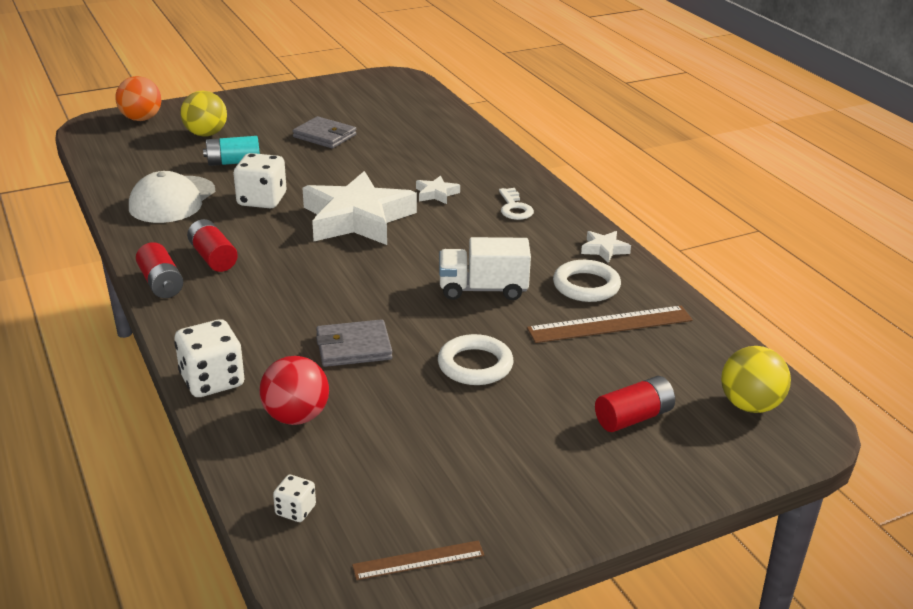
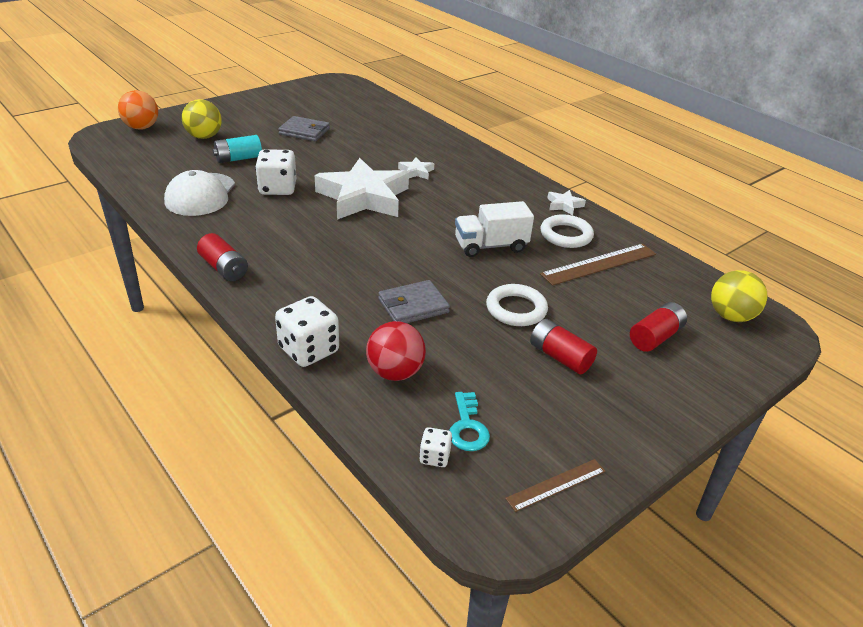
camera: 15 degrees left, 5 degrees up
(213, 257) = (259, 241): red battery -> red battery (560, 357)
(349, 485) = (467, 427): none -> turquoise key
(514, 208) = (481, 178): white key -> none

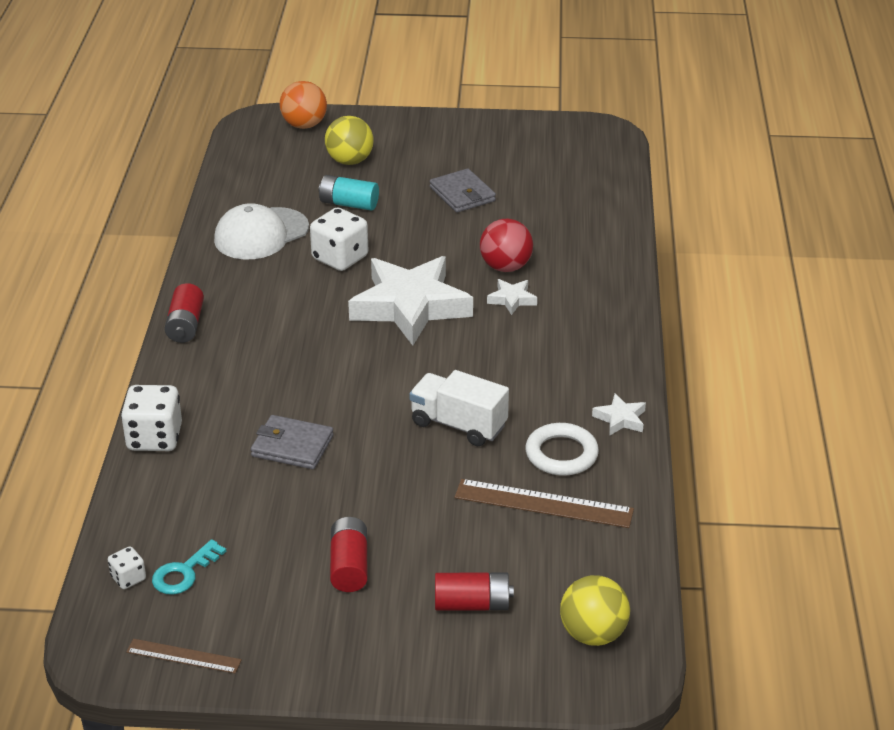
camera: 45 degrees right, 0 degrees up
(395, 372) = (193, 496): red ball -> red ball (505, 267)
(516, 309) = (380, 501): white ring -> none

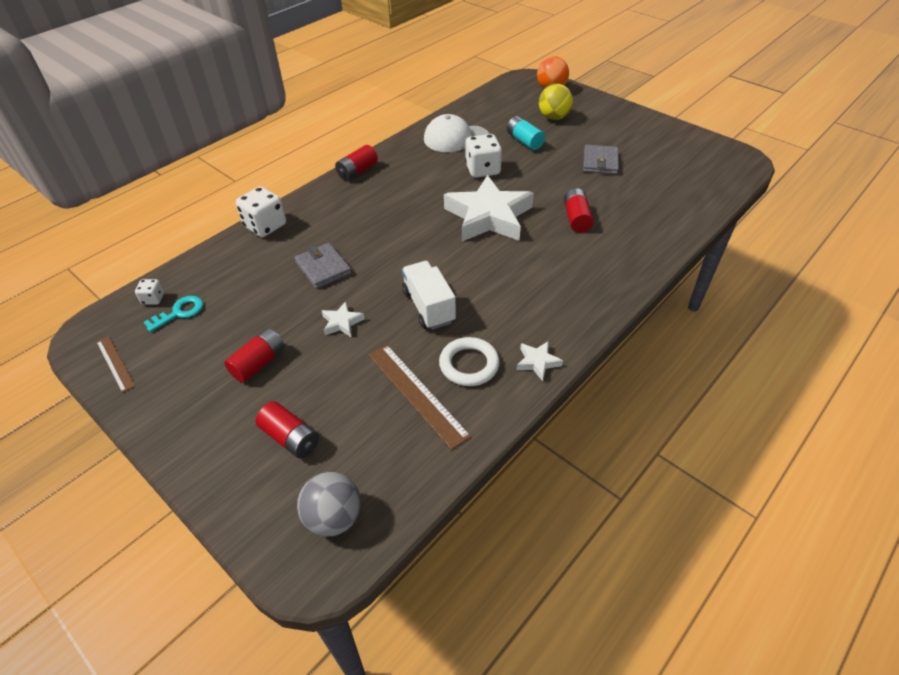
camera: 40 degrees right, 10 degrees up
(184, 573) = (179, 312): turquoise key -> turquoise key turned 150 degrees clockwise
(505, 267) = (576, 219): red ball -> red battery
(512, 299) = (557, 241): white star -> white star (342, 323)
(593, 634) = (334, 517): yellow ball -> grey ball

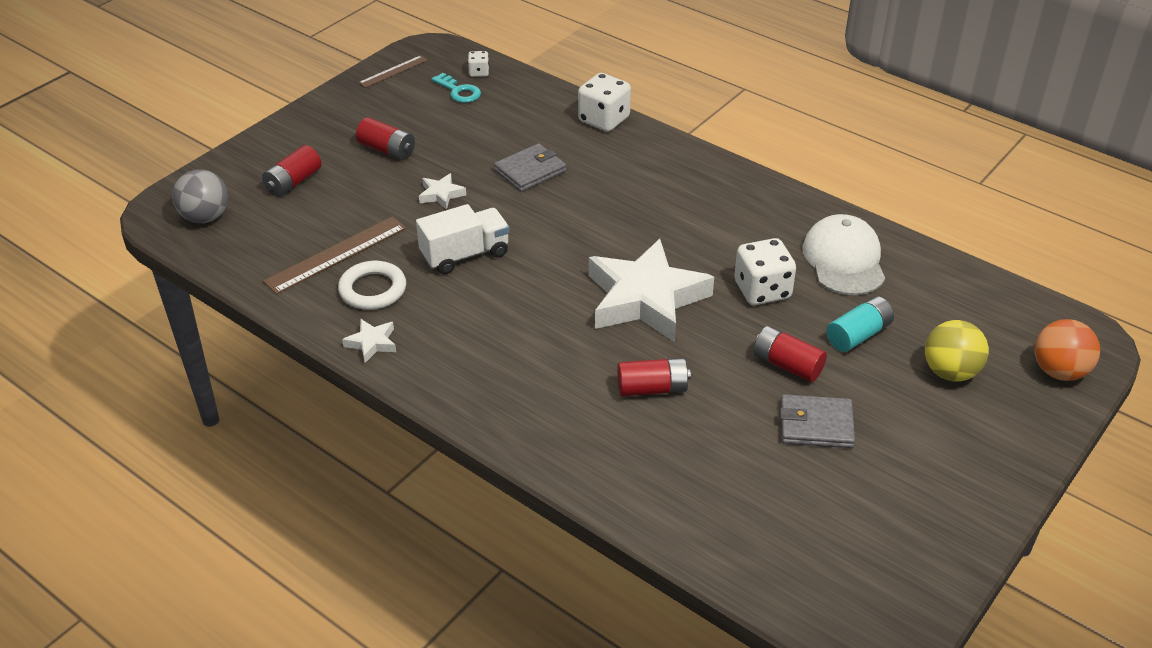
camera: 85 degrees right, 5 degrees down
(357, 171) = (732, 174): red battery -> red battery (787, 365)

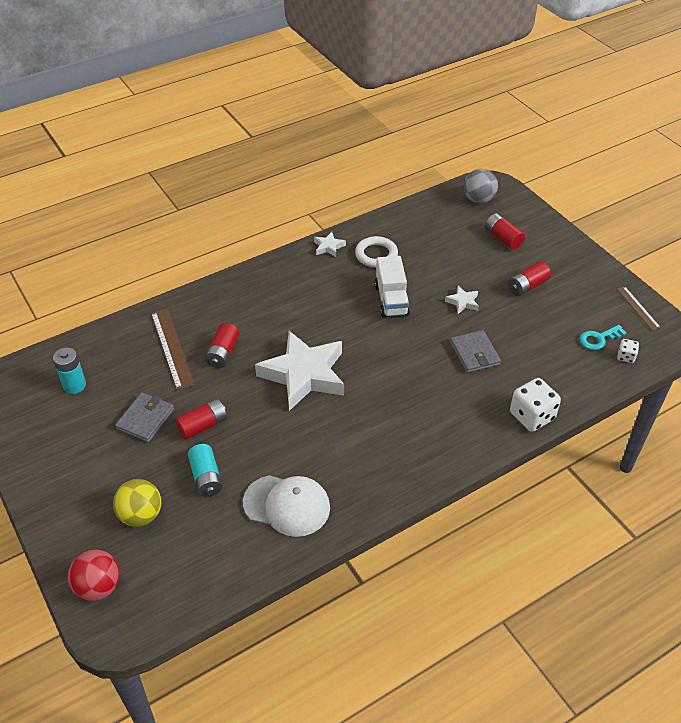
camera: 110 degrees right, 5 degrees up
(336, 254) = (417, 245): brown ruler -> brown ruler (172, 348)
(762, 290) = (280, 440): white dice -> none
(812, 532) = (74, 385): none -> turquoise battery
(1059, 371) = (98, 587): orange ball -> red ball

